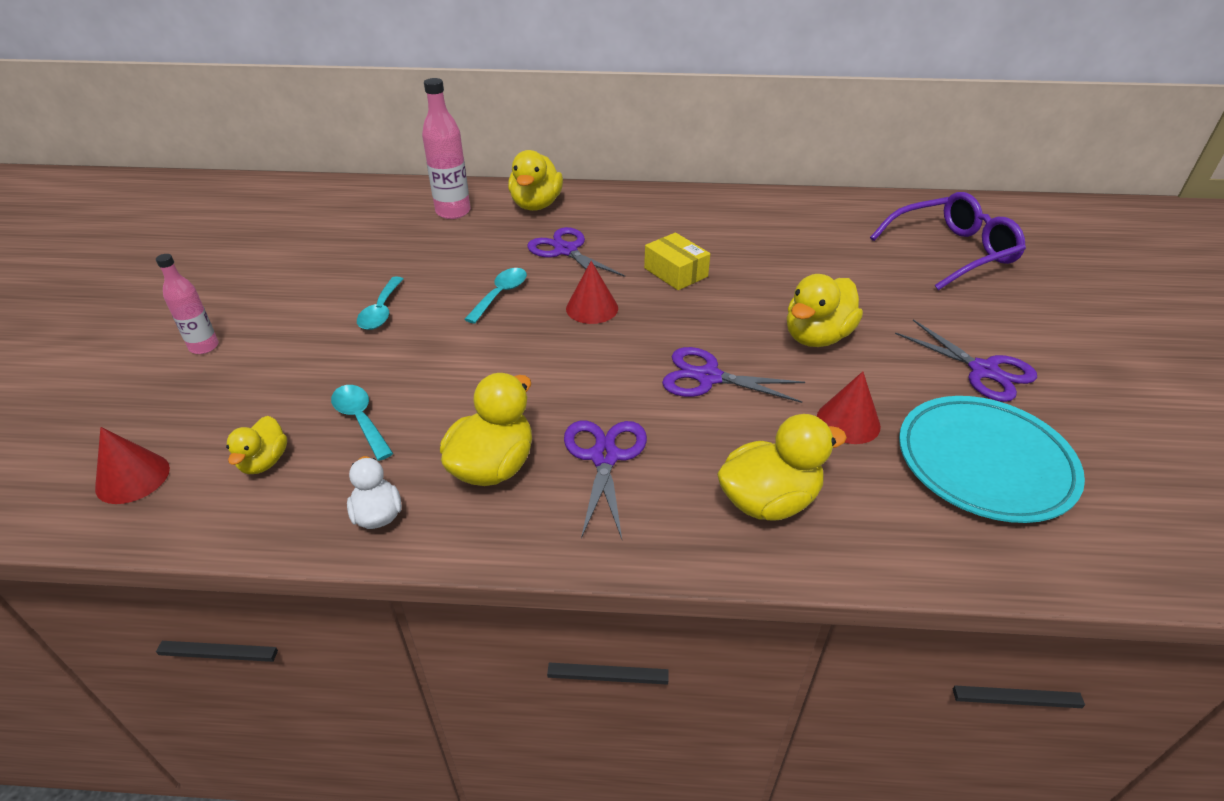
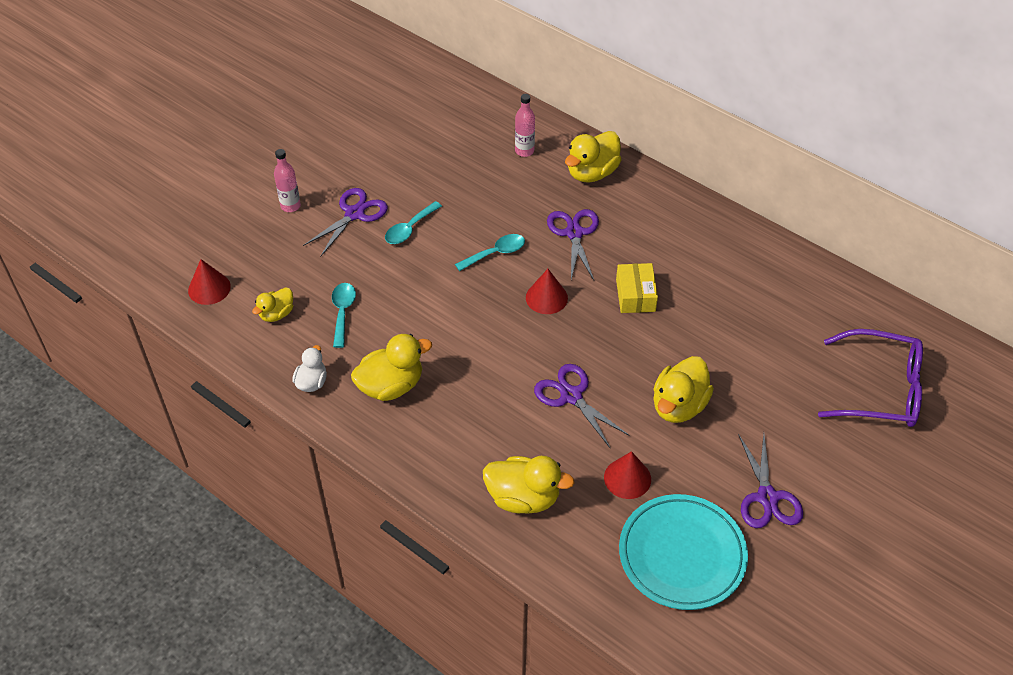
camera: 35 degrees right, 10 degrees up
(453, 212) = (524, 151): pink bottle -> pink bottle, size x0.63
(605, 456) = (457, 415): purple scissors -> purple scissors (355, 214)
(817, 337) = (678, 405): yellow duck -> yellow duck turned 45 degrees counterclockwise

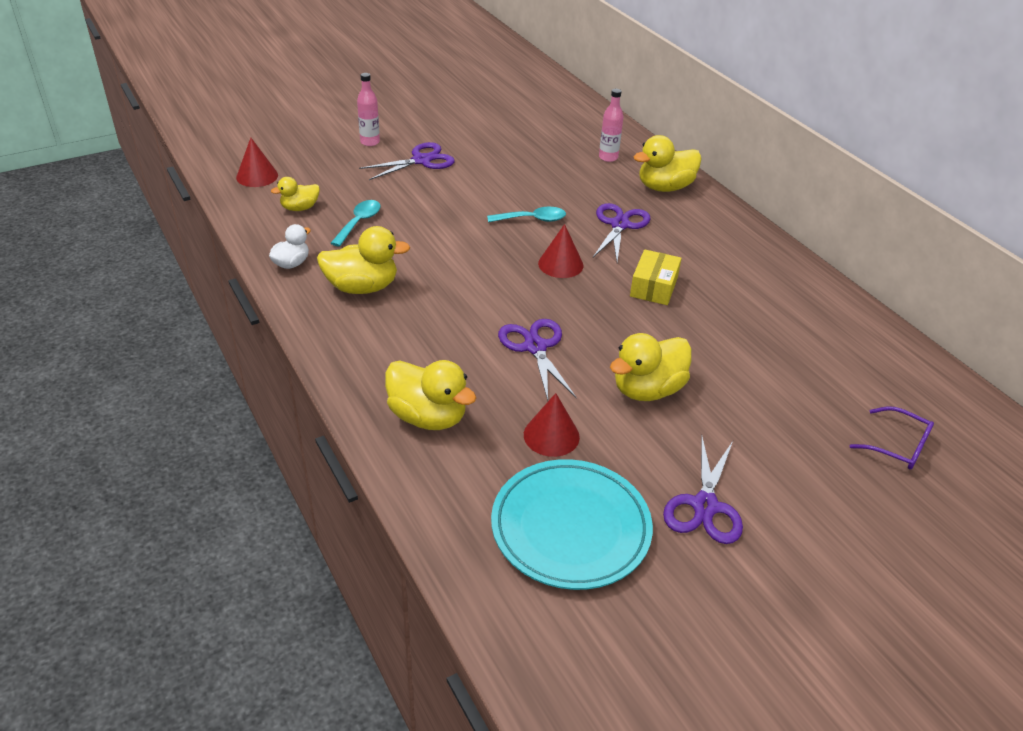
camera: 20 degrees right, 10 degrees down
(409, 229) = (463, 182): turquoise spoon -> none
(880, 389) = (898, 446): purple glasses -> purple glasses, size x0.53

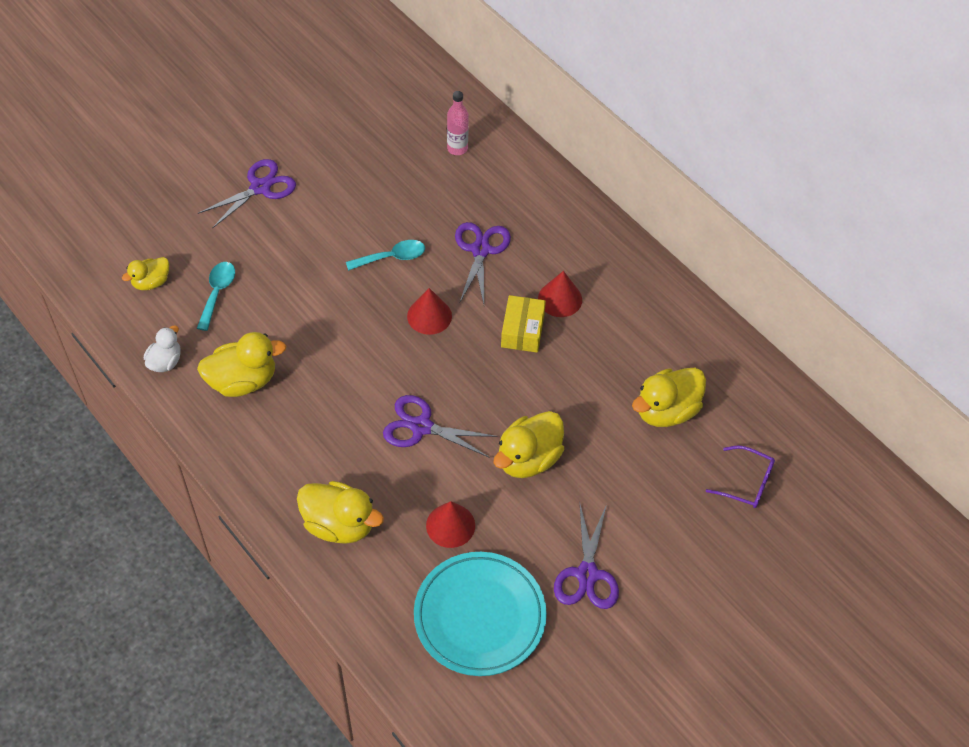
camera: 10 degrees left, 15 degrees up
(257, 176) = (92, 242): red cone -> red cone (560, 299)
(370, 142) = (198, 167): pink bottle -> none
(535, 347) = (421, 426): purple scissors -> purple scissors turned 45 degrees counterclockwise
(664, 187) = (521, 185): yellow duck -> yellow duck (666, 411)

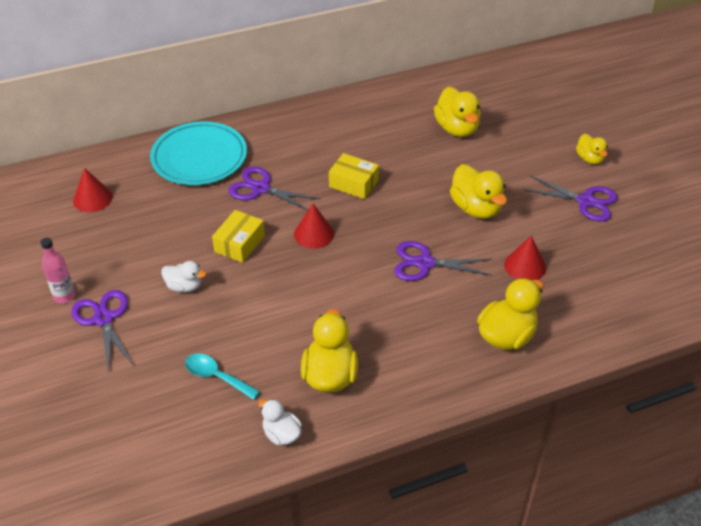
camera: 70 degrees left, 10 degrees down
(151, 282) = (175, 430): yellow duck -> yellow duck (589, 159)
(319, 233) = (184, 286): none -> white duck
(392, 257) = (239, 243): turquoise spoon -> yellow box
(421, 426) = (424, 263): purple scissors -> purple scissors turned 60 degrees clockwise
(457, 148) = (143, 178): pink bottle -> pink bottle (64, 296)
(479, 616) = (611, 267): turquoise plate -> turquoise plate (199, 158)
(560, 299) = (332, 156): red cone -> red cone (93, 198)
(746, 483) = (529, 108): purple glasses -> none

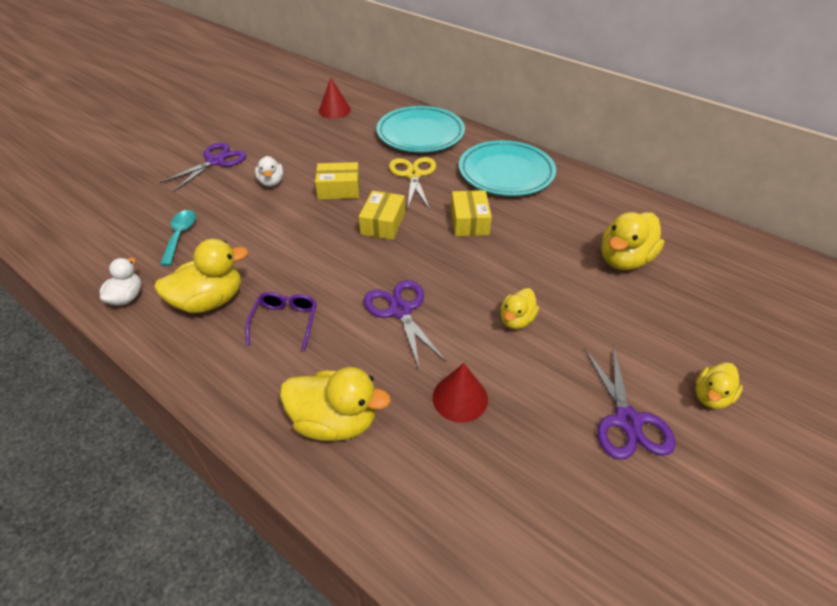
camera: 60 degrees right, 0 degrees up
(64, 296) = (229, 138): pink bottle -> none
(260, 188) = (413, 175): purple scissors -> yellow scissors
(308, 134) = (506, 173): none -> turquoise plate
(314, 234) = (383, 223): red cone -> yellow box
(390, 334) = (285, 322): none -> purple glasses
(476, 208) = (516, 320): yellow duck -> yellow duck, size x0.59

